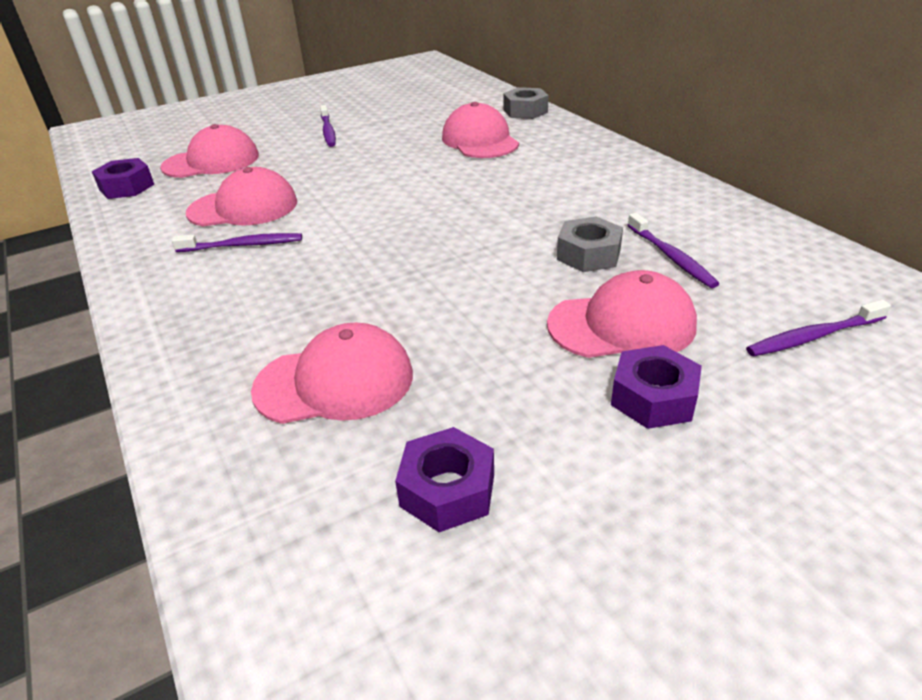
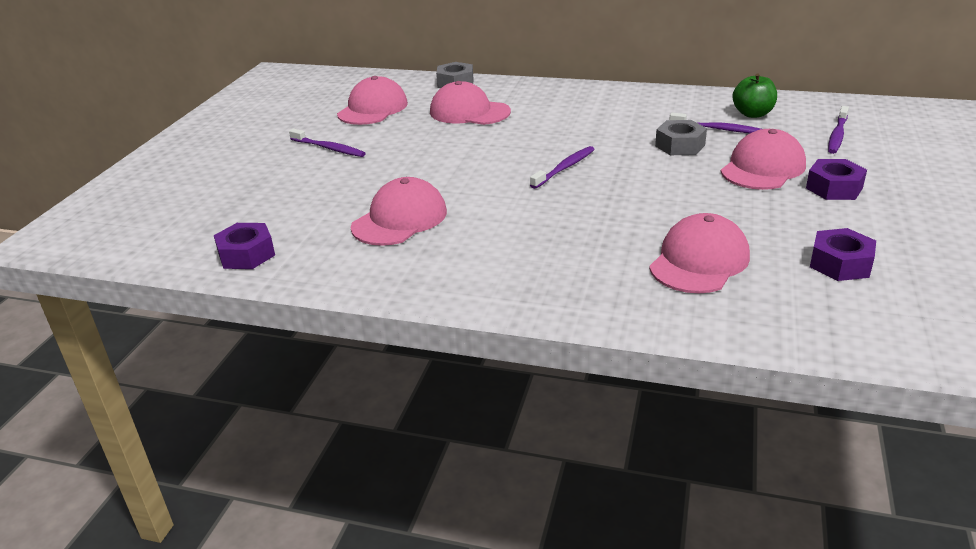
camera: 45 degrees left, 5 degrees down
(211, 161) = (278, 206): pink cap -> pink cap (373, 109)
(242, 245) = (464, 238): purple toothbrush -> purple toothbrush (564, 168)
(753, 258) = (752, 114): none -> green apple

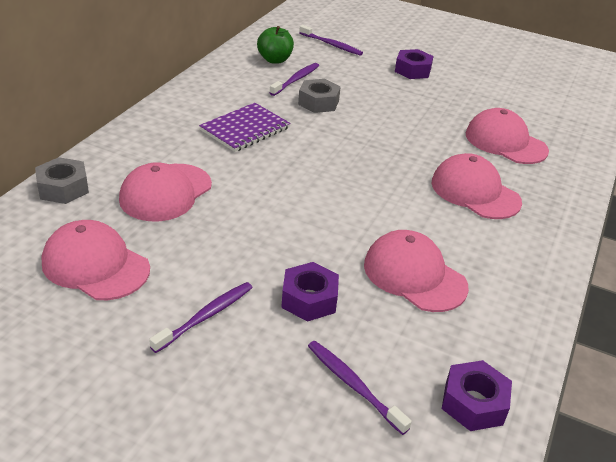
camera: 85 degrees left, 5 degrees up
(564, 168) = (338, 163): purple toothbrush -> purple toothbrush (354, 385)
(591, 122) = (245, 129): none -> purple notebook
(762, 168) = (373, 83): pink cap -> pink cap (475, 192)
(840, 264) = (511, 98): purple nut -> purple nut (309, 299)

